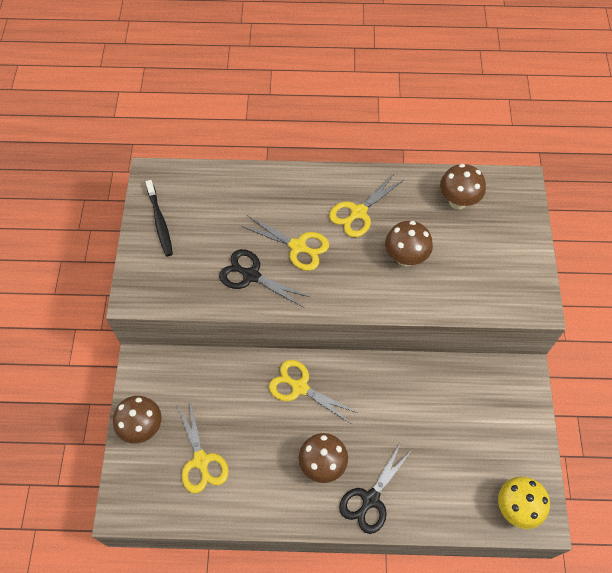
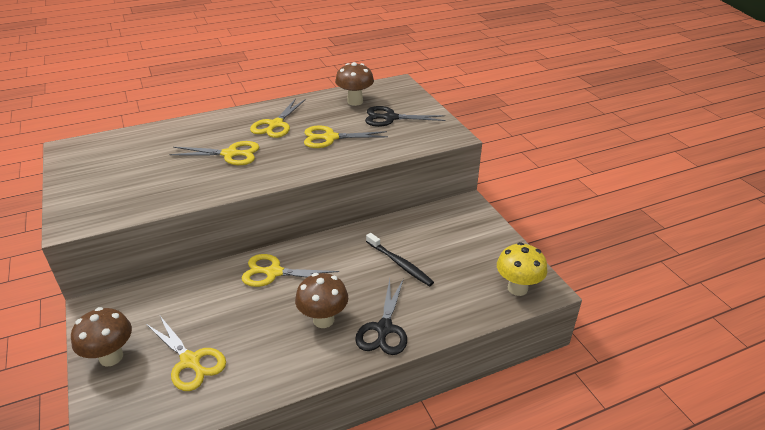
camera: 25 degrees left, 25 degrees down
(160, 222) = (85, 172): black toothbrush -> black toothbrush (399, 263)
(251, 275) = (192, 181): black scissors -> black scissors (390, 118)
(405, 258) = (330, 138): brown mushroom -> yellow scissors

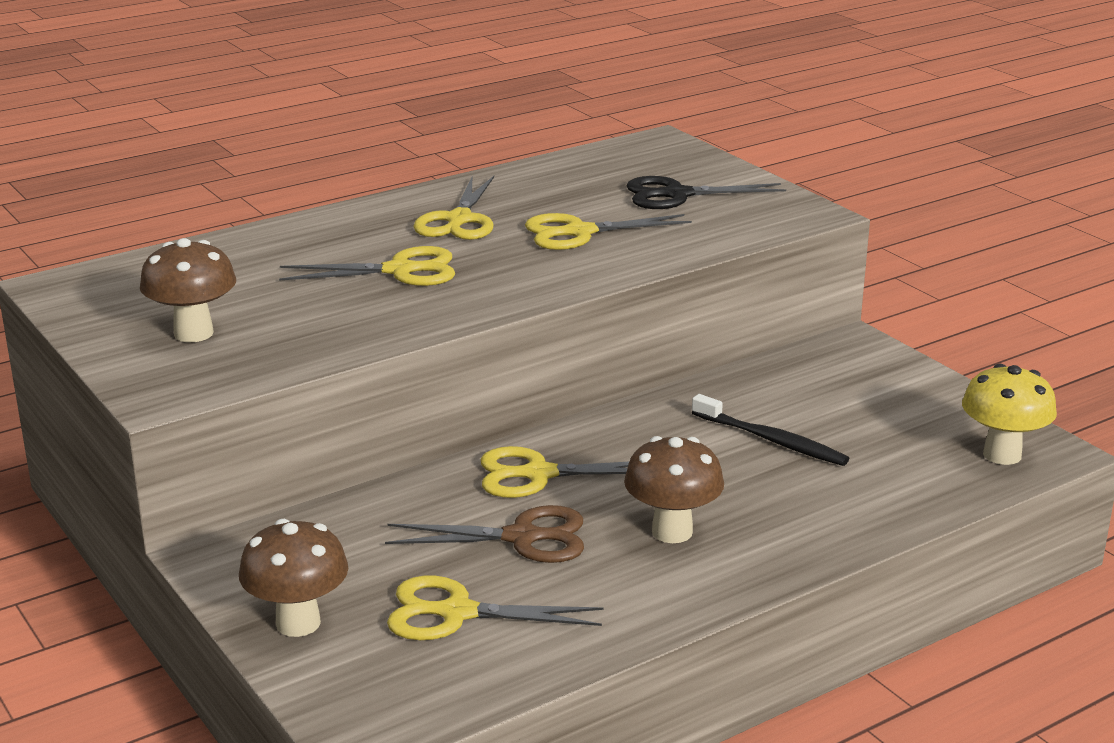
camera: 10 degrees left, 10 degrees down
(190, 361) = (456, 613): yellow scissors -> yellow scissors turned 150 degrees clockwise
(247, 314) = (523, 537): none -> brown scissors
(355, 101) = (593, 174): brown mushroom -> brown mushroom (193, 333)
(384, 329) = (790, 533): black scissors -> none

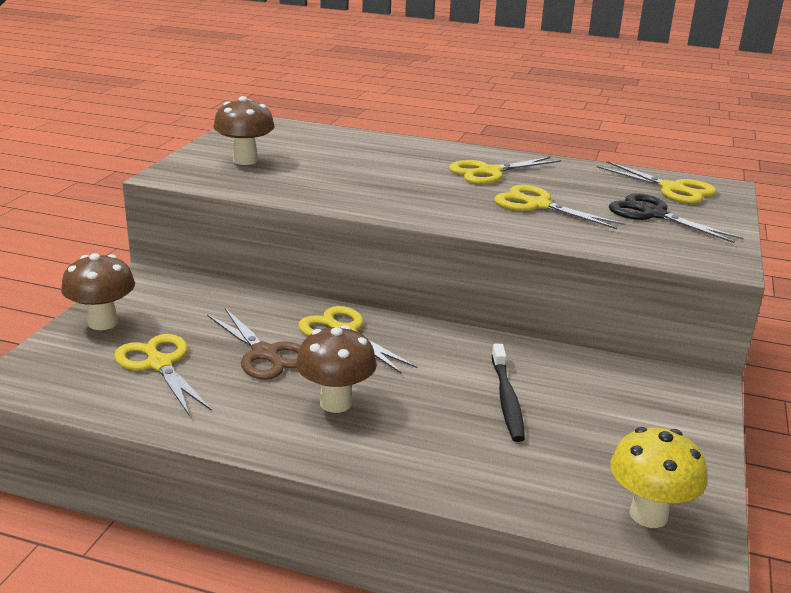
camera: 50 degrees right, 0 degrees up
(400, 270) = (397, 179): yellow scissors -> yellow scissors (673, 189)

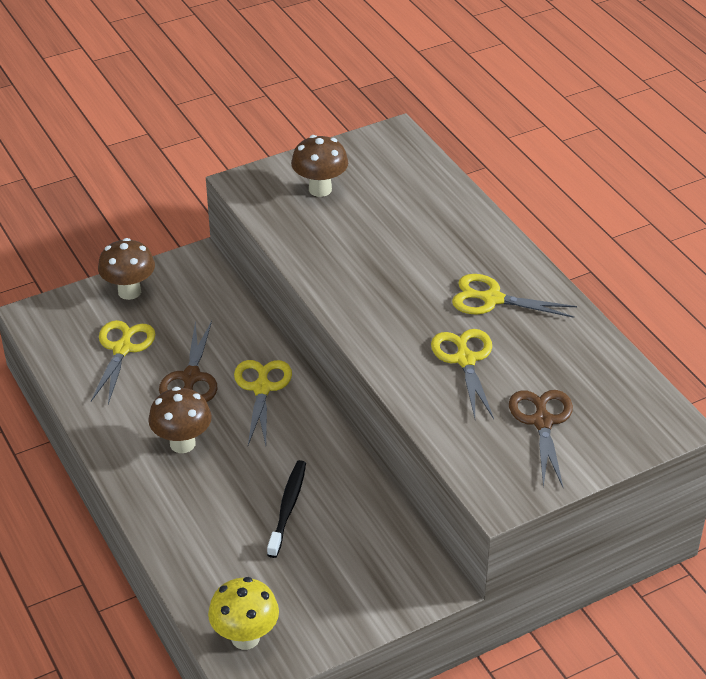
camera: 45 degrees right, 15 degrees up
(506, 399) = (287, 508): black toothbrush -> black toothbrush turned 150 degrees clockwise
(653, 214) = (542, 421): black scissors -> brown scissors
(673, 189) = (620, 403): yellow scissors -> none

